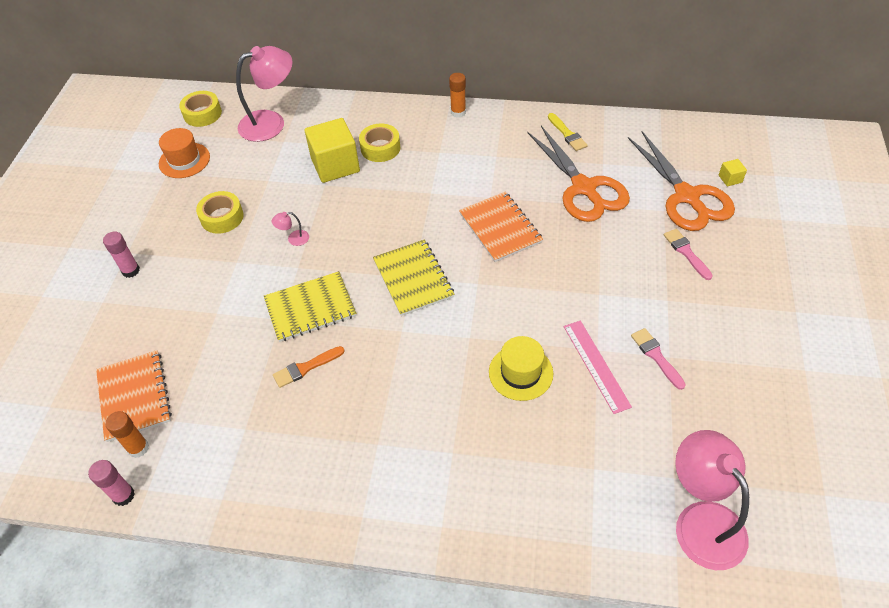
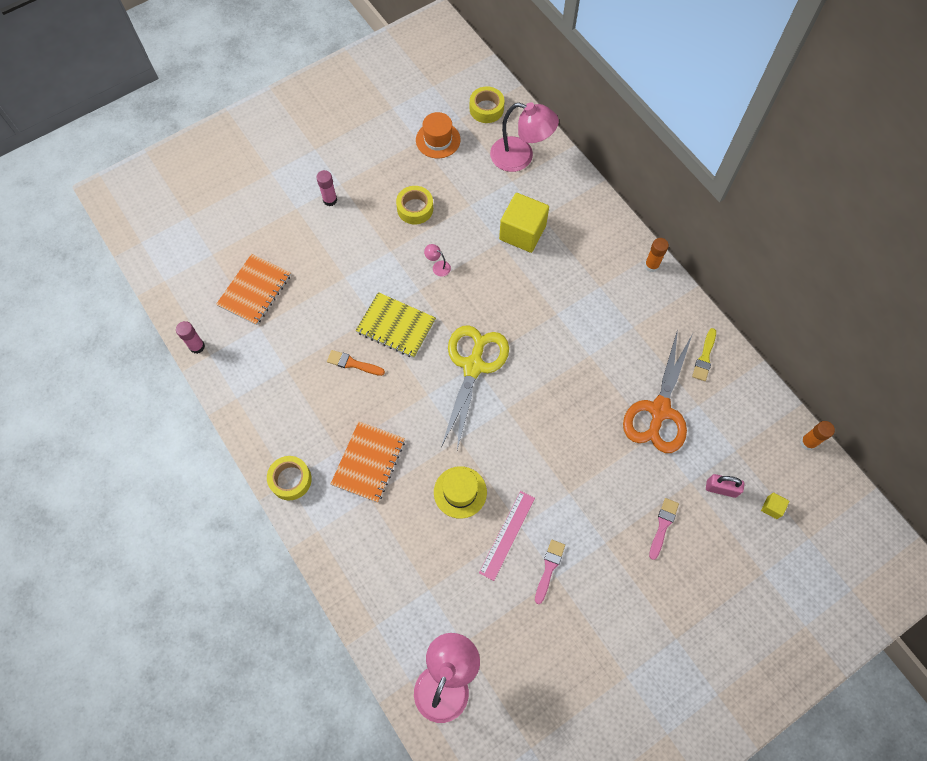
camera: 45 degrees right, 15 degrees up
(138, 448) = (228, 325): orange glue stick -> orange glue stick (808, 442)
(380, 148) = (565, 246): yellow tape -> yellow tape (290, 480)
(413, 279) = (473, 366): yellow notebook -> yellow scissors
(500, 228) = (567, 384): orange notebook -> orange notebook (368, 462)
(687, 196) = (721, 488): orange scissors -> pink padlock

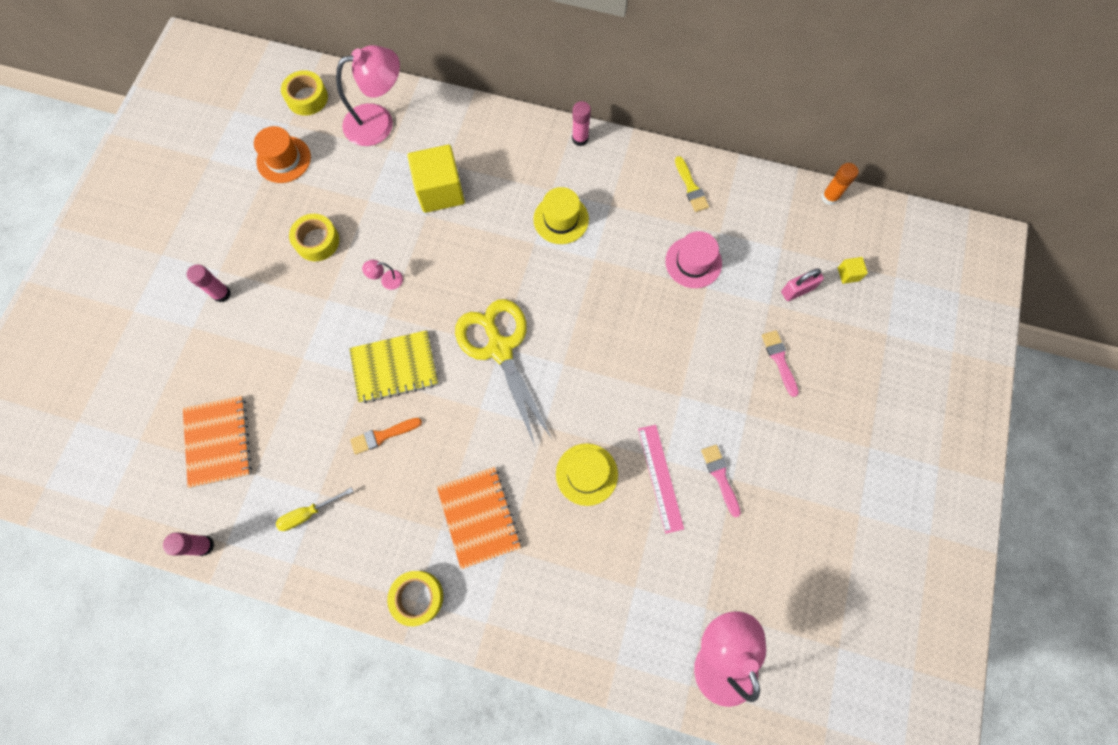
camera: 40 degrees left, 5 degrees up
(270, 376) = (308, 513): none -> yellow screwdriver
(589, 311) = (561, 219): none -> yellow hat
(651, 265) = (580, 139): orange glue stick -> pink glue stick
(659, 410) = (693, 262): orange scissors -> pink hat

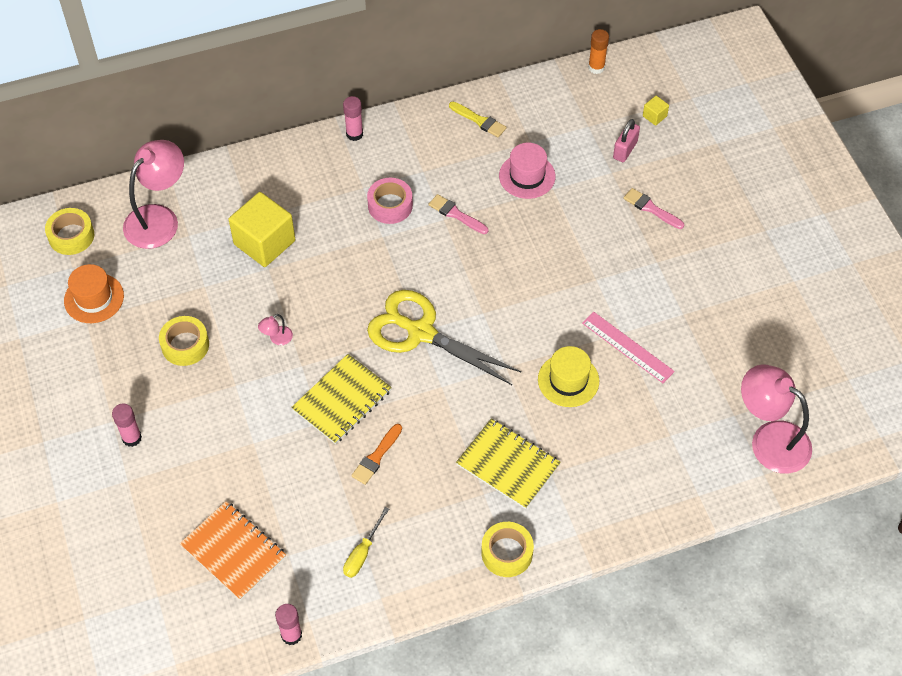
camera: 35 degrees left, 15 degrees down
(479, 517) = (508, 465): orange notebook -> yellow notebook
(561, 219) = (390, 205): yellow hat -> pink tape
(720, 477) = (672, 318): pink brush -> pink brush (456, 214)

